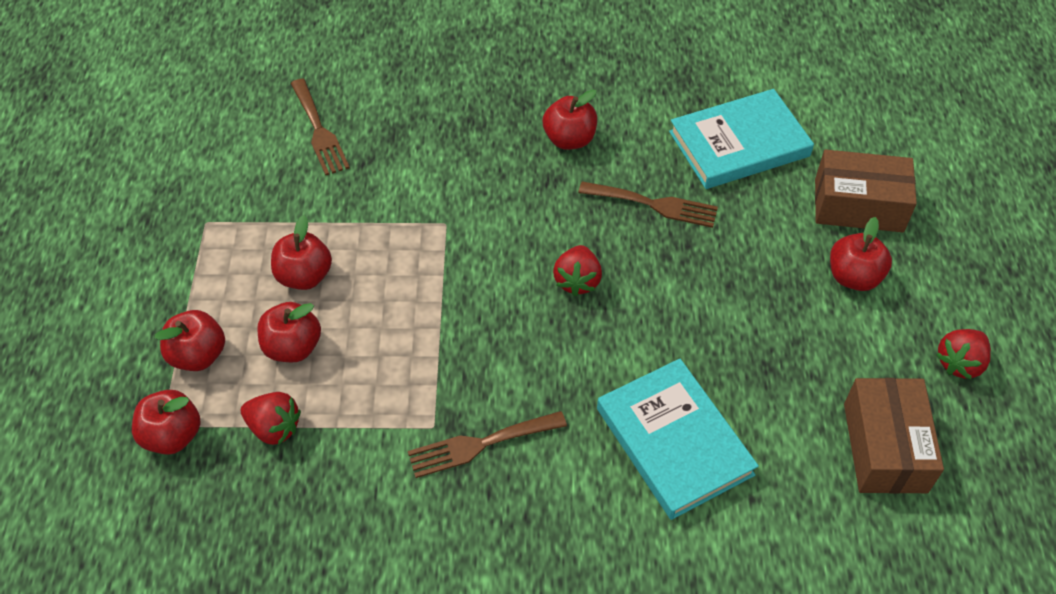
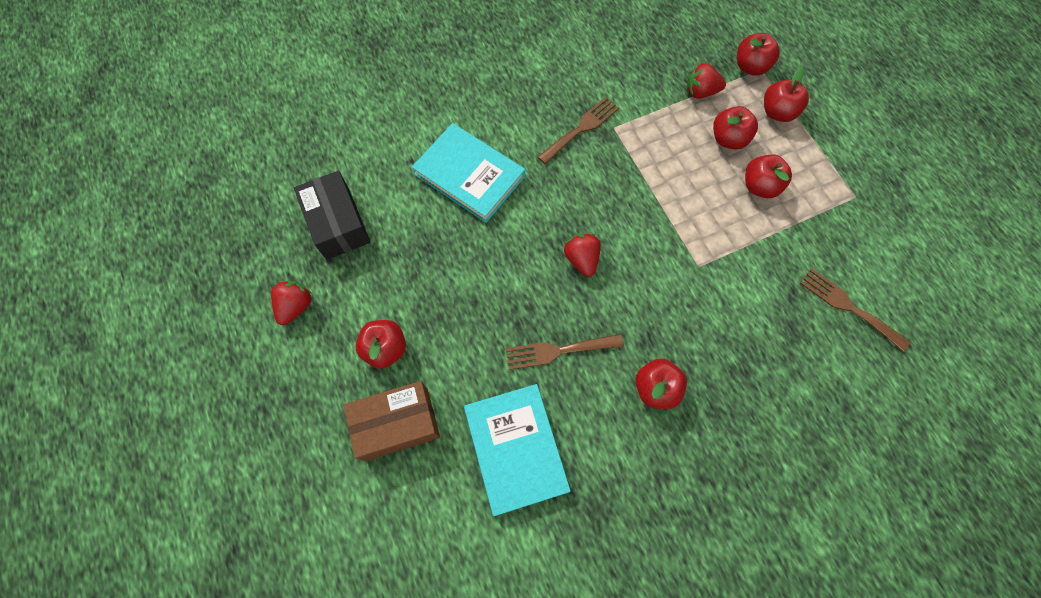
camera: 155 degrees right, 15 degrees up
(739, 144) = (515, 449): turquoise book -> turquoise book turned 60 degrees counterclockwise
(884, 447) = (338, 223): brown box -> black box

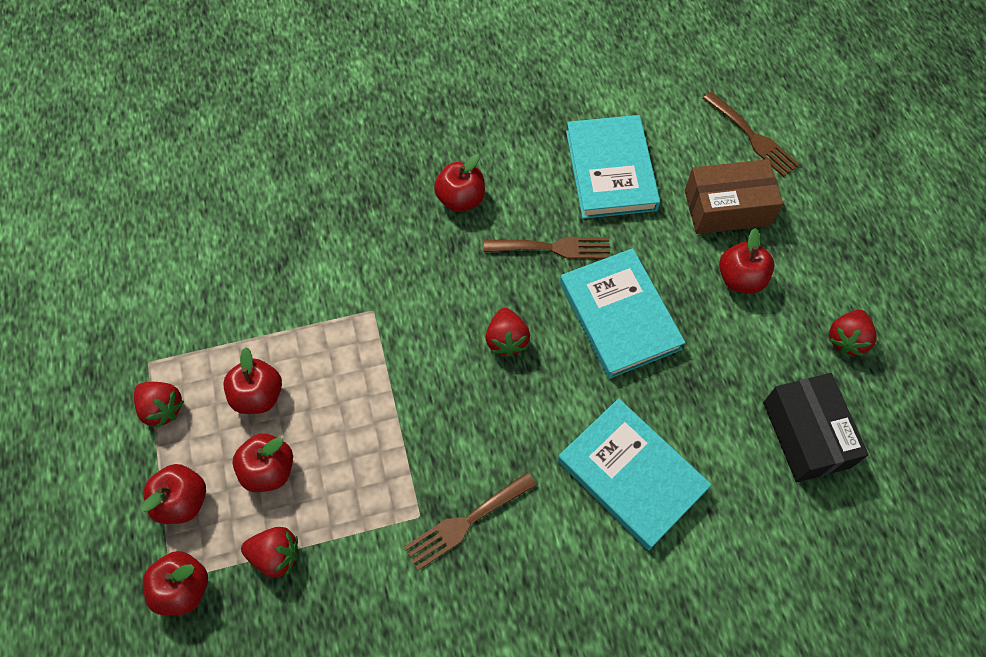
camera: 170 degrees left, 5 degrees down
(491, 295) = (619, 316): none -> turquoise book
(825, 166) = (162, 408): none -> red strawberry
(848, 307) = (228, 242): brown fork -> brown fork (753, 137)

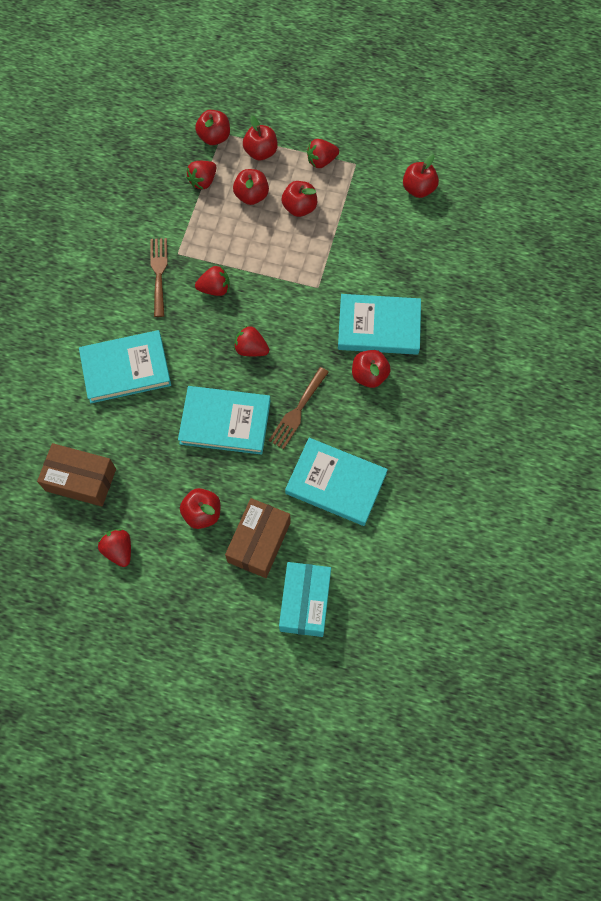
camera: 120 degrees right, 5 degrees up
(157, 268) = (418, 189): none -> red apple
(391, 218) = (379, 327): none -> turquoise book
(447, 432) = (215, 288): none -> red strawberry
(753, 137) = (305, 602): brown fork -> turquoise box
(806, 434) = (81, 480): black box -> brown box

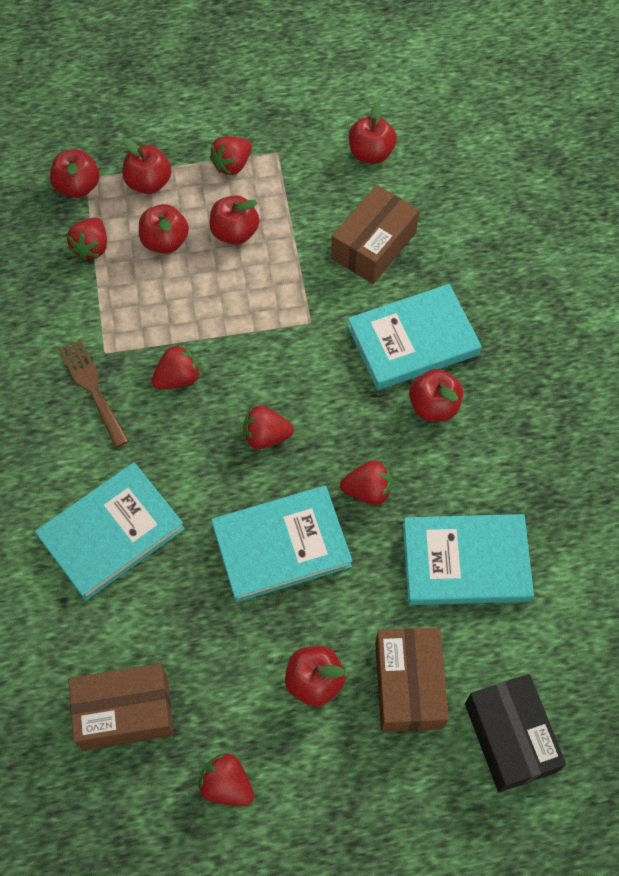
camera: 25 degrees left, 5 degrees down
(297, 411) = (368, 491): brown fork -> red strawberry
(305, 602) = (510, 737): turquoise box -> black box
(386, 253) = (373, 245): none -> brown box

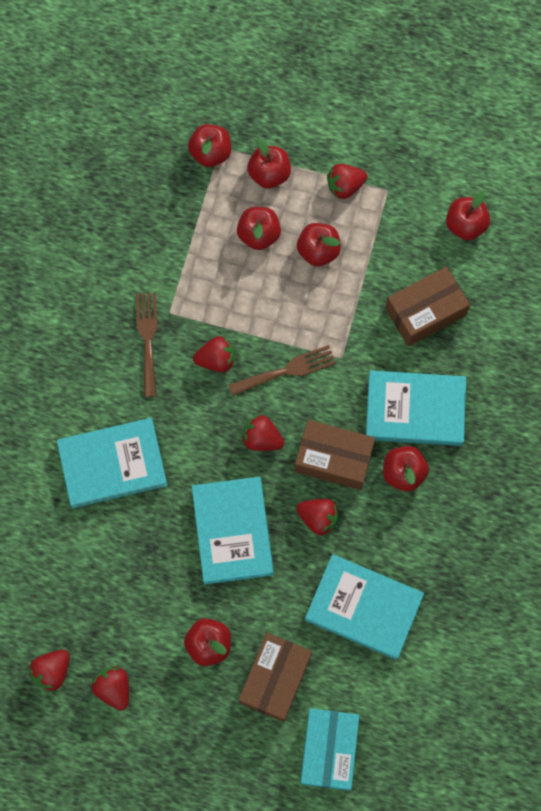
camera: 25 degrees right, 10 degrees up
(92, 247) = (198, 214): red strawberry -> red strawberry (52, 671)
(125, 711) = (65, 603): brown box -> brown box (333, 458)
(259, 357) = (287, 370): none -> brown fork
(281, 545) = (232, 531): turquoise book -> turquoise book turned 75 degrees clockwise
(510, 737) = (328, 750): black box -> turquoise box

